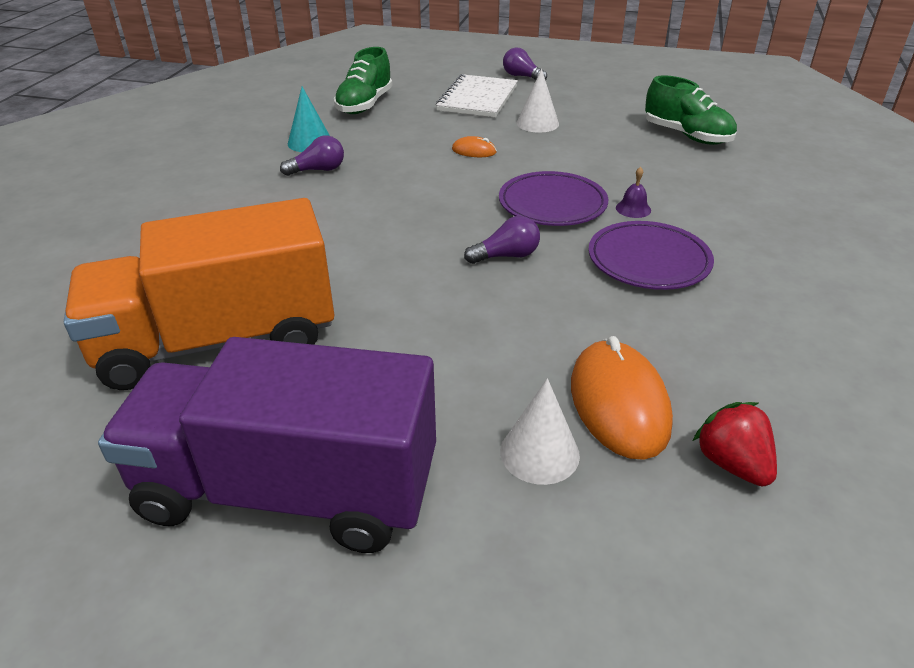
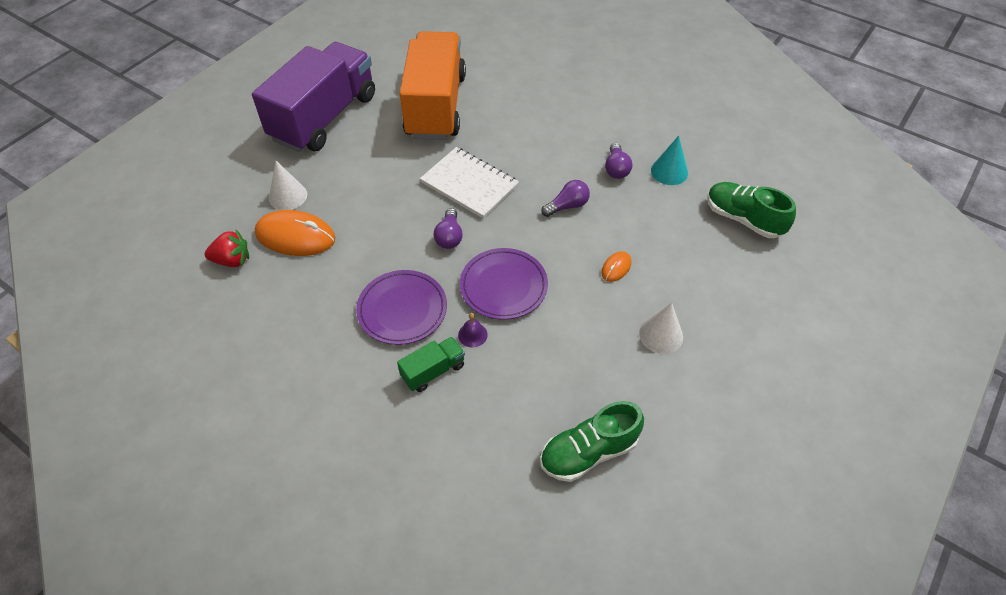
camera: 110 degrees right, 15 degrees up
(477, 98) = (739, 307): white notebook -> white notebook (469, 184)
(522, 76) = (799, 370): purple light bulb -> purple light bulb (567, 206)
(701, 221) = (433, 371): none -> green truck

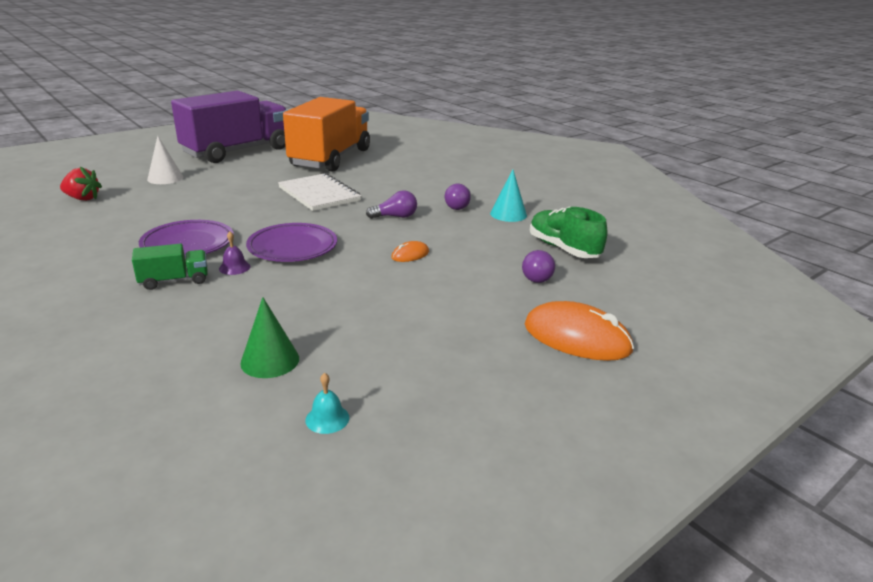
camera: 15 degrees right, 25 degrees down
(295, 236) = (147, 196): orange mouse -> orange mouse (577, 338)
(449, 236) = (273, 215): purple light bulb -> purple light bulb (538, 276)
(588, 452) = (270, 360): green shoe -> green cone
(661, 335) = (420, 300): white cone -> none
(672, 503) = (327, 418): none -> turquoise bell

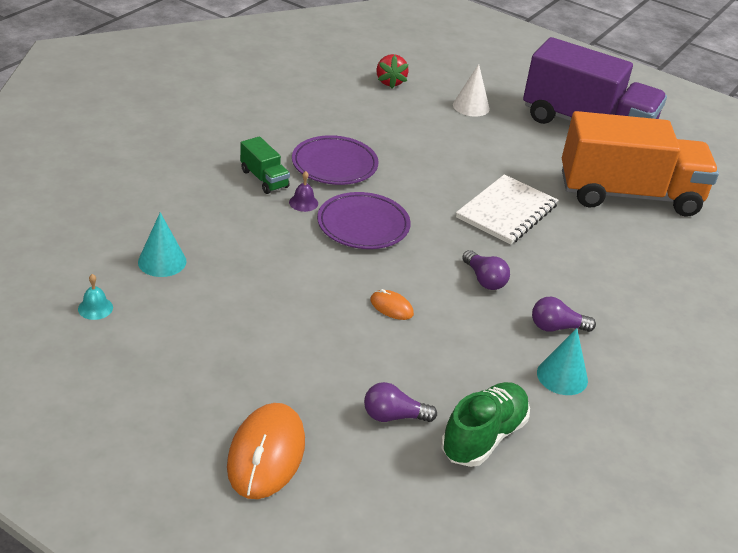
camera: 70 degrees right, 10 degrees up
(270, 360) = (162, 261): green cone -> turquoise cone

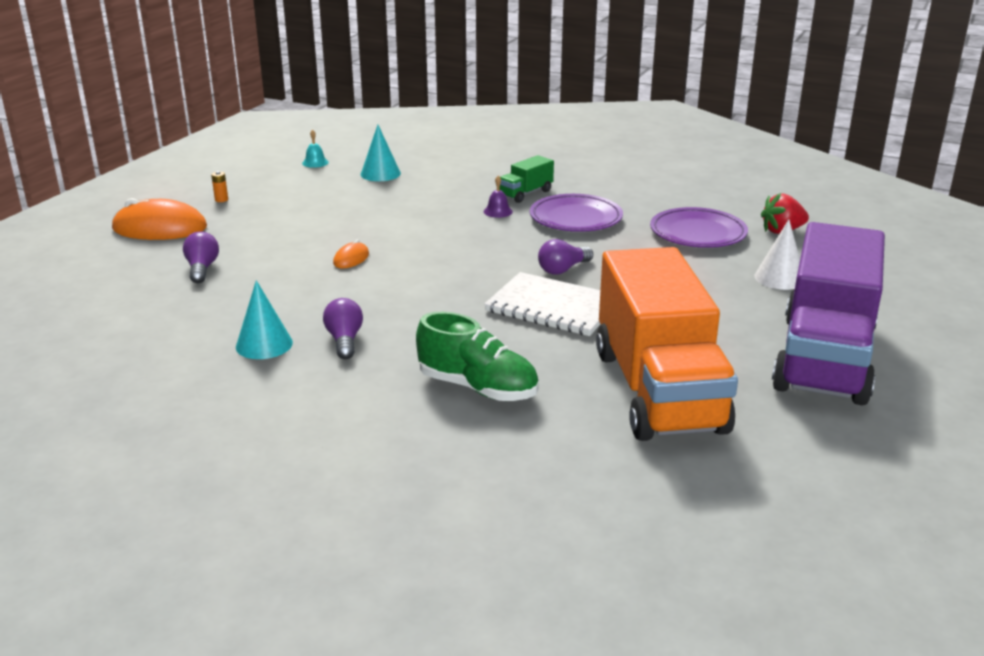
camera: 85 degrees right, 10 degrees down
(190, 396) = (221, 200): none -> orange battery
(363, 225) = (477, 238): purple plate -> purple plate (698, 233)
(483, 436) = (176, 307): green shoe -> green shoe (478, 388)
(484, 279) = (414, 299): purple light bulb -> purple light bulb (563, 269)

